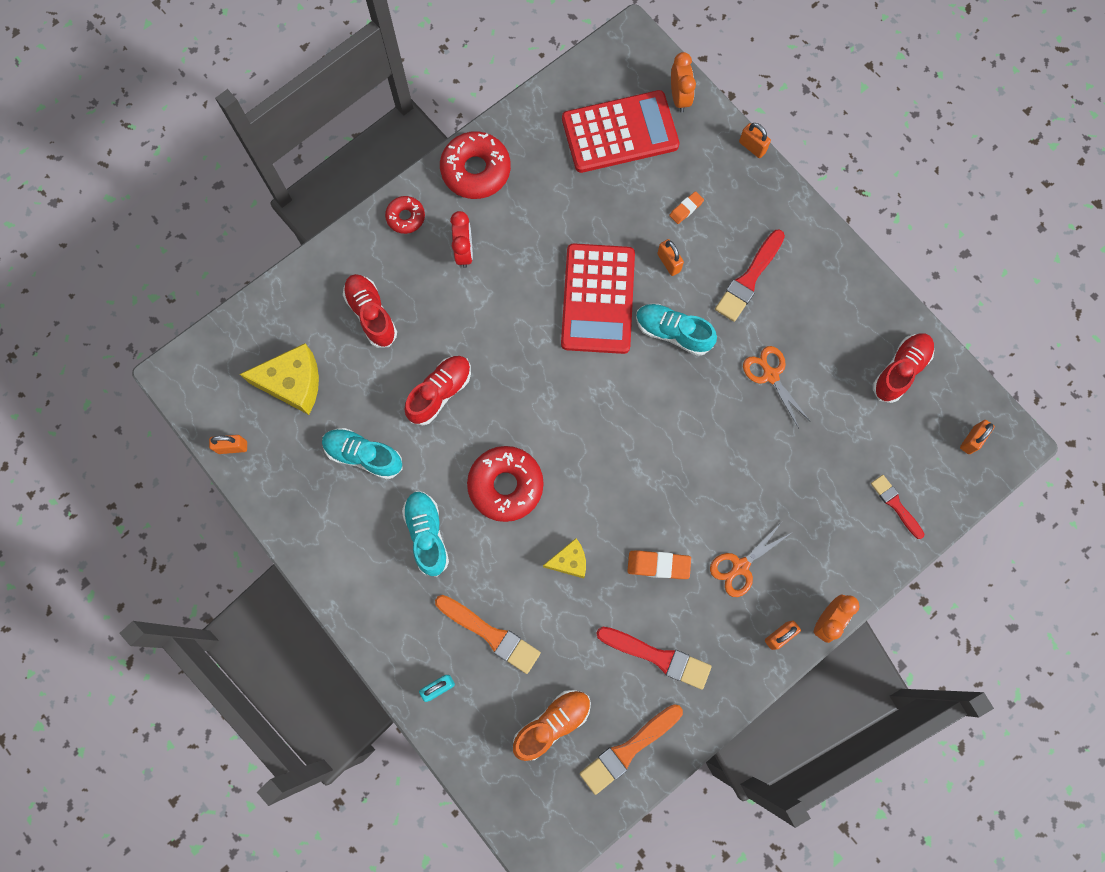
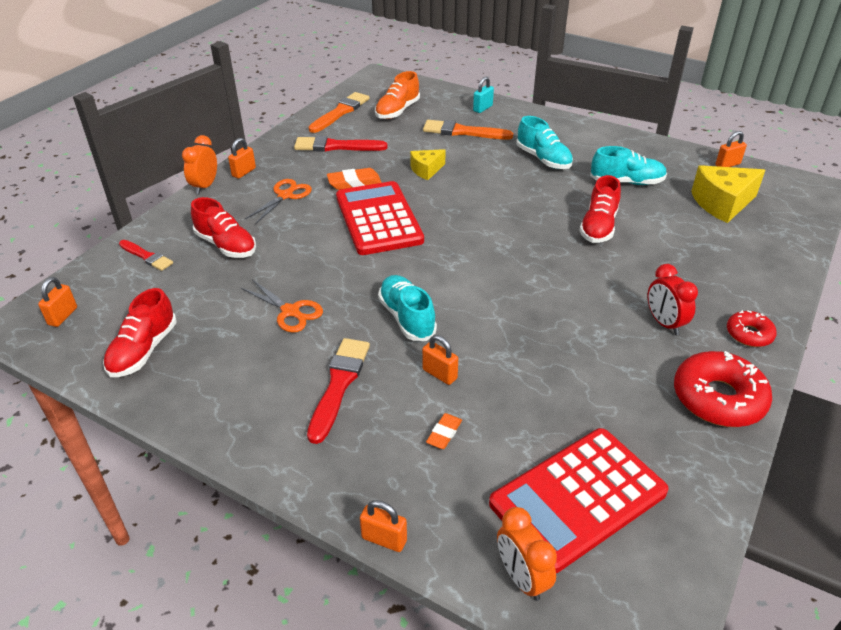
camera: 160 degrees right, 35 degrees down
(371, 314) = (705, 257): red shoe -> red shoe (226, 245)
(505, 485) = (502, 192): red donut -> none
(597, 299) = (500, 323): red calculator -> red calculator (378, 219)
(673, 332) = (407, 317): turquoise shoe -> turquoise shoe turned 120 degrees counterclockwise

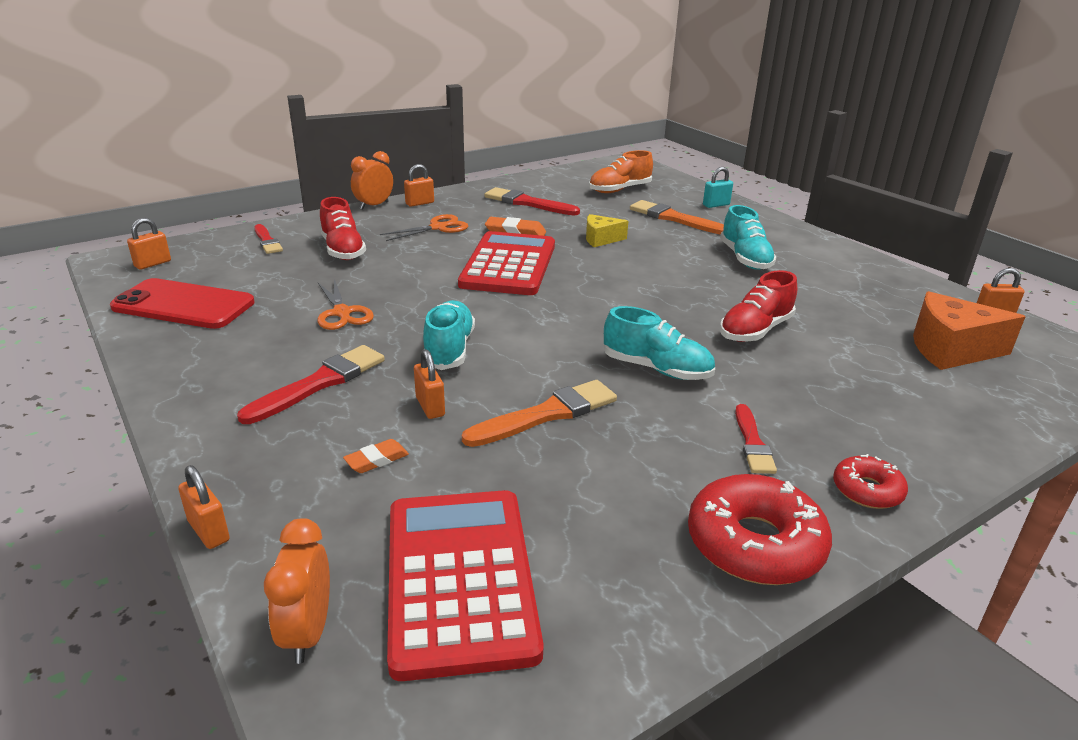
camera: 25 degrees right, 10 degrees down
(143, 350) = (184, 305): red shoe -> red phone
(340, 112) = (560, 180): orange brush -> orange brush (546, 414)
(578, 498) = (460, 579): red calculator -> red calculator turned 90 degrees clockwise
(626, 182) = (832, 300): turquoise shoe -> turquoise shoe (657, 369)
(664, 323) = (752, 443): red clock -> red brush
(722, 203) = (950, 349): yellow cheese -> orange cheese

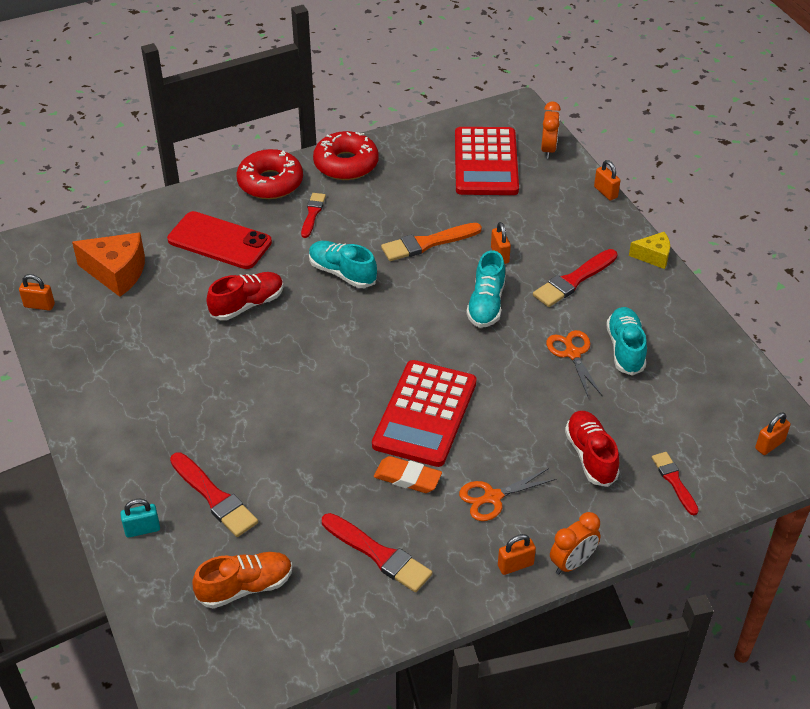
camera: 170 degrees left, 15 degrees up
(184, 305) = (707, 375): red phone -> red phone (219, 241)
(377, 460) = (529, 222): orange eraser -> none
(601, 239) = (318, 455): yellow cheese -> yellow cheese (653, 256)
(674, 218) = (214, 497): orange brush -> red brush
(745, 258) = (187, 405): turquoise shoe -> turquoise shoe (625, 349)
(867, 490) = (270, 182): red donut -> red donut, size x1.81

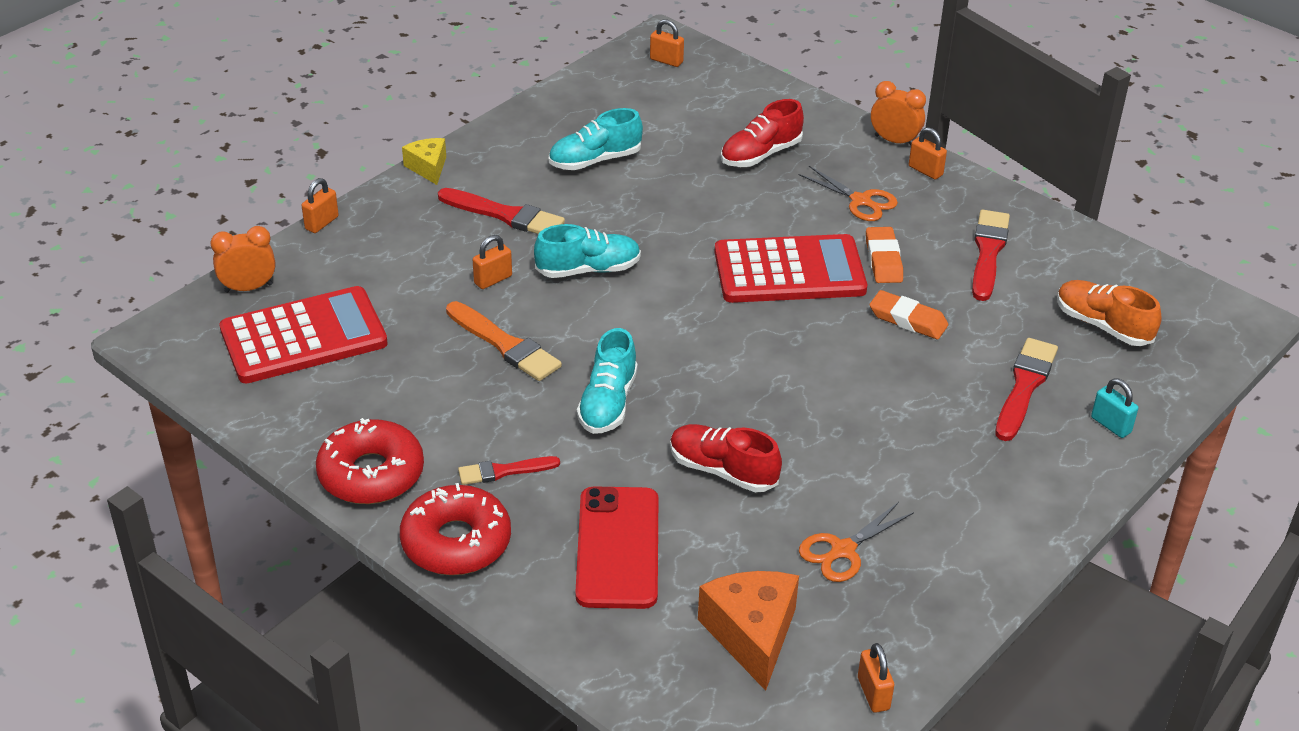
camera: 115 degrees left, 5 degrees down
(328, 461) = (908, 320): none -> orange eraser
(572, 353) = (626, 192): orange scissors -> orange scissors (842, 550)
(674, 481) = (753, 103): red brush -> none

